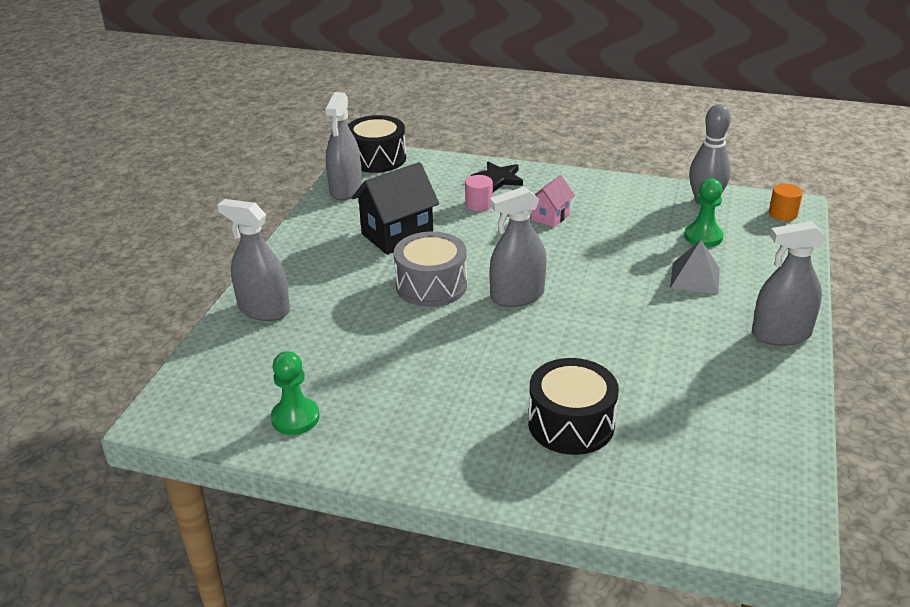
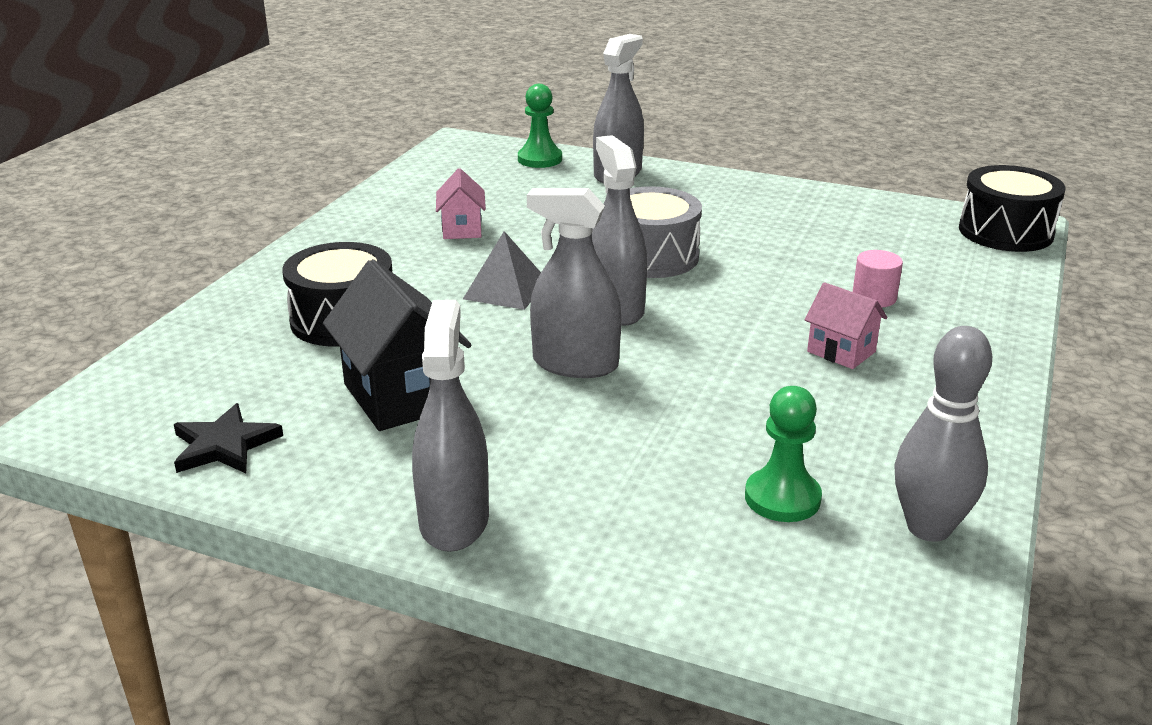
camera: 95 degrees right, 5 degrees down
(295, 418) = (431, 189): green pawn -> green pawn (540, 159)
(346, 189) = (901, 212): grey spray bottle -> grey spray bottle (575, 364)
(389, 385) = (462, 229): none -> pink house
(397, 235) = (777, 240): black house -> black house (401, 396)
(498, 179) = (966, 318): black star -> black star (224, 445)
(695, 278) = (640, 463): grey pyramid -> grey pyramid (505, 289)
(783, 214) = (891, 633): orange cylinder -> none

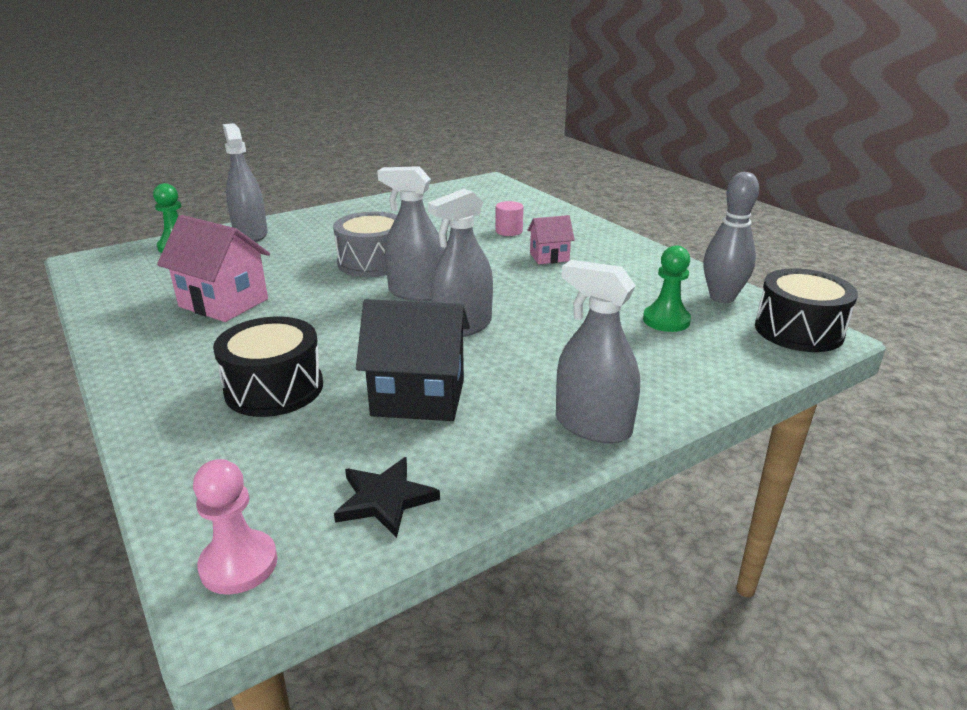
camera: 55 degrees left, 0 degrees up
(97, 415) = (239, 564): none -> pink pawn
(462, 229) = (223, 303): pink house -> pink house, size x1.77
(505, 289) = (335, 316): grey pyramid -> none
(1005, 232) = (492, 185): black drum -> black drum (798, 330)

